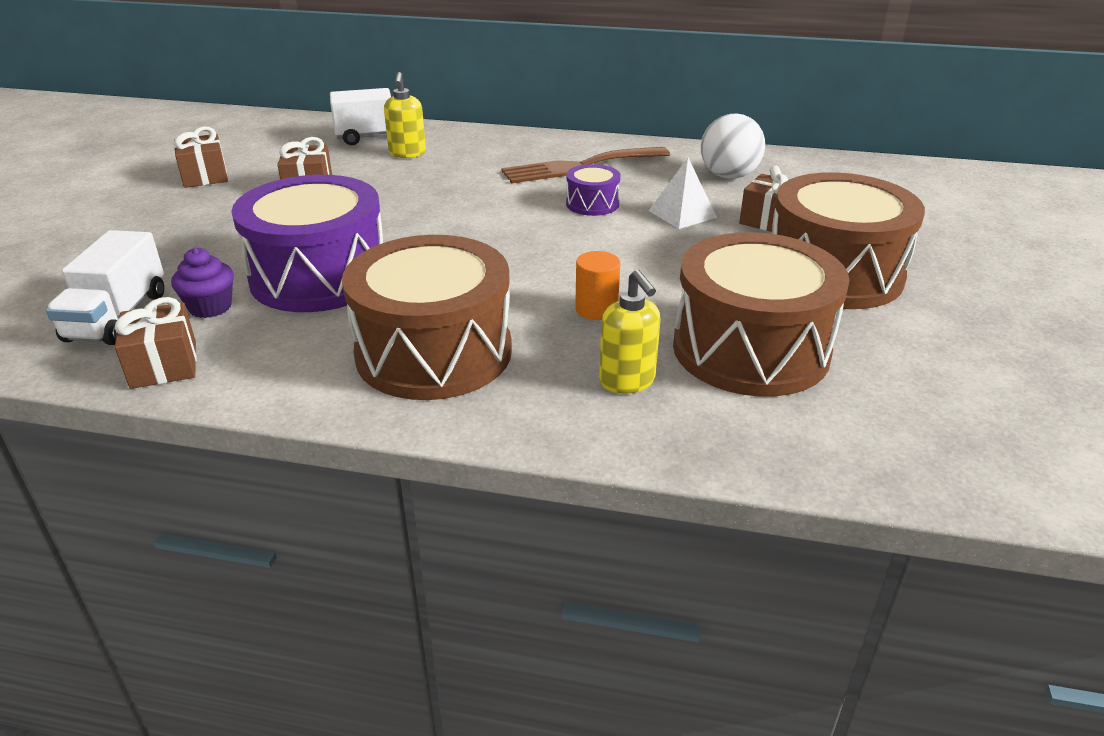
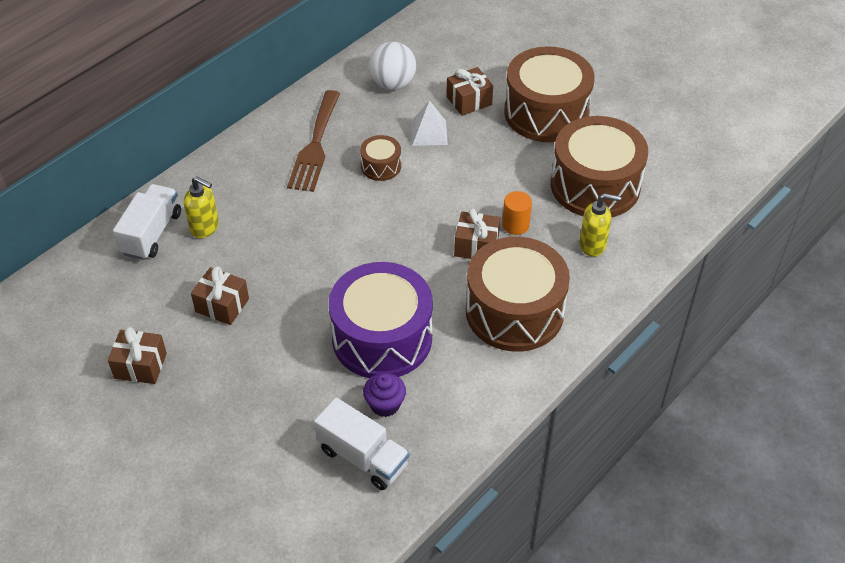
camera: 60 degrees left, 15 degrees up
(164, 365) = (445, 441): brown gift -> brown gift (476, 246)
(592, 204) = (381, 166): purple drum -> brown drum

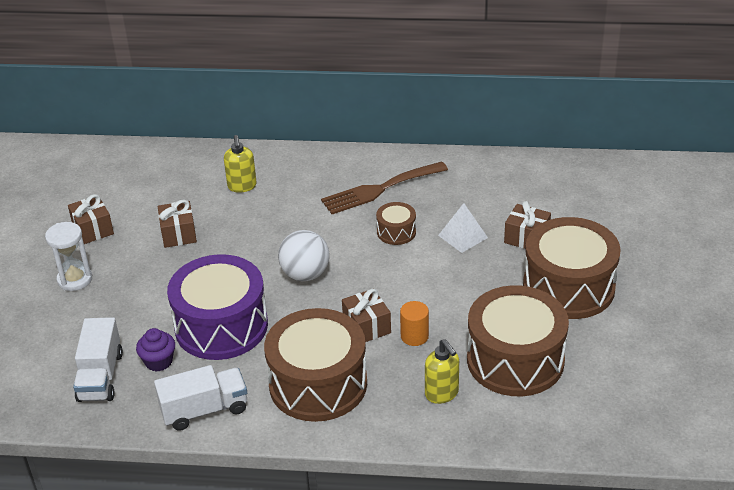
camera: 55 degrees right, 10 degrees down
(152, 233) = (212, 167): white truck -> white truck (204, 410)
(202, 415) = (75, 279): none -> white hourglass
(393, 84) = (494, 189): white ball -> white ball (305, 274)

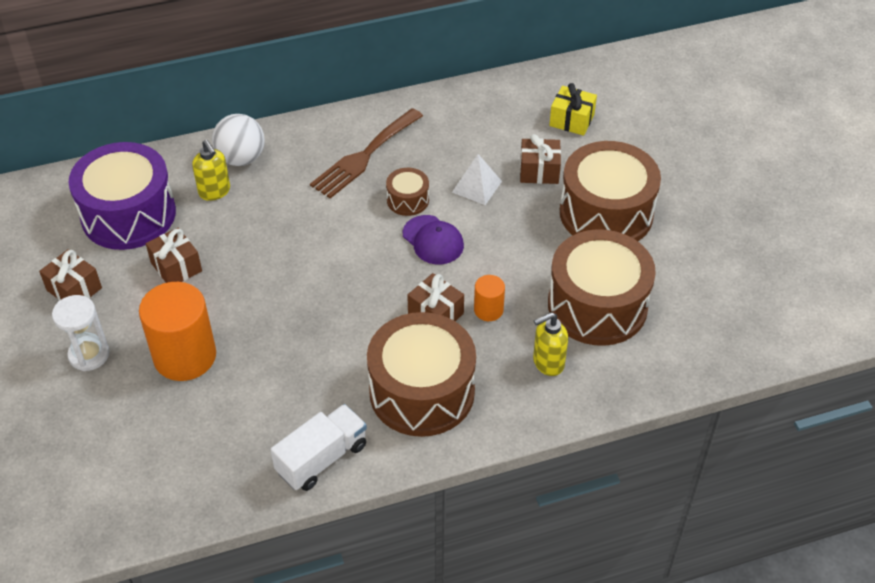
camera: 25 degrees left, 10 degrees up
(100, 376) = (186, 458): white truck -> none
(145, 301) = (185, 356): none -> orange cylinder
(158, 362) = (241, 421): purple cupcake -> none
(221, 326) = (285, 359): purple drum -> purple drum (128, 214)
(305, 274) = (340, 274): white ball -> white ball (241, 158)
(399, 268) = (433, 240): none -> purple cap
(442, 394) = (548, 363): yellow soap dispenser -> yellow soap dispenser turned 120 degrees clockwise
(581, 204) = (571, 120): none -> yellow gift

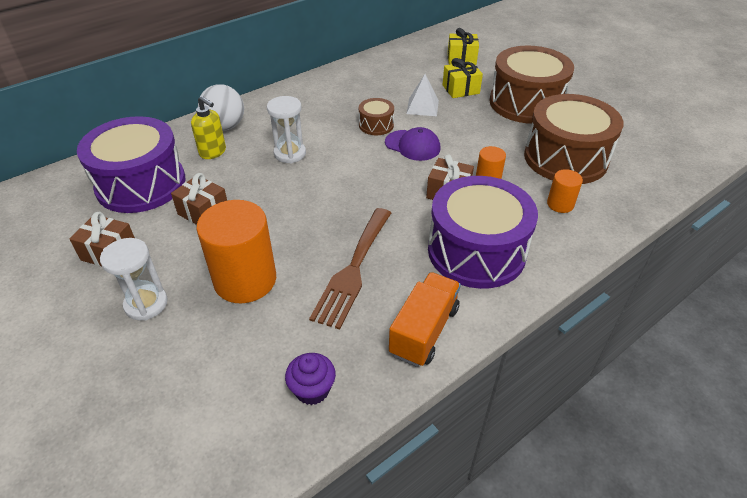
camera: 20 degrees left, 5 degrees down
(196, 481) = (312, 390): none -> purple cupcake
(294, 215) = (290, 154): none -> white hourglass
(322, 458) = (424, 331): white truck -> orange truck
(364, 156) = (325, 106): brown fork -> brown fork (353, 270)
(422, 392) = (476, 251): brown drum -> purple drum
(539, 171) = (460, 89): brown gift -> yellow gift
(548, 363) = (560, 204): yellow soap dispenser -> orange cylinder

